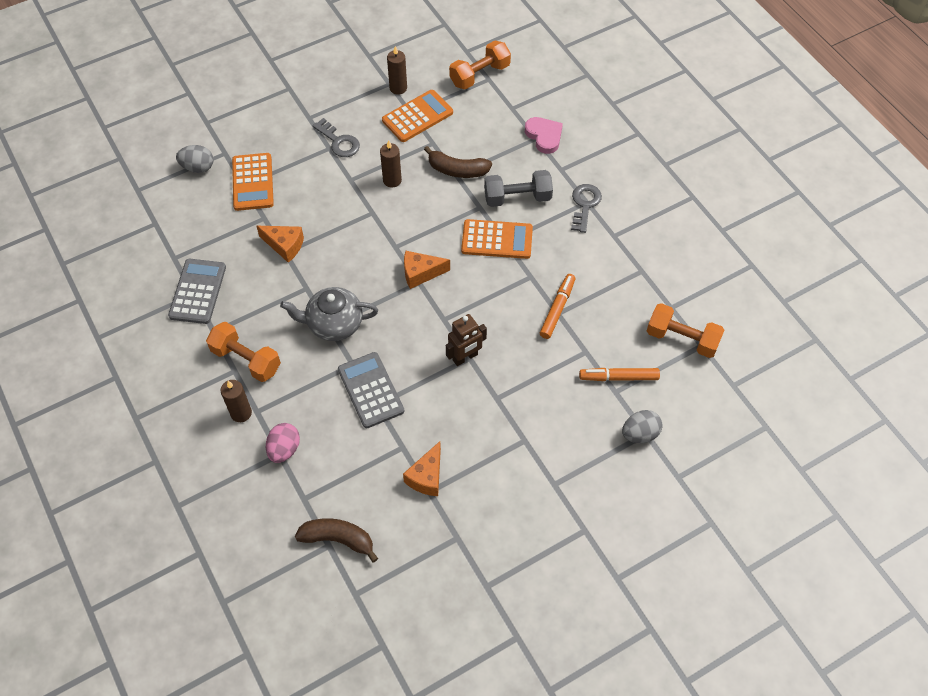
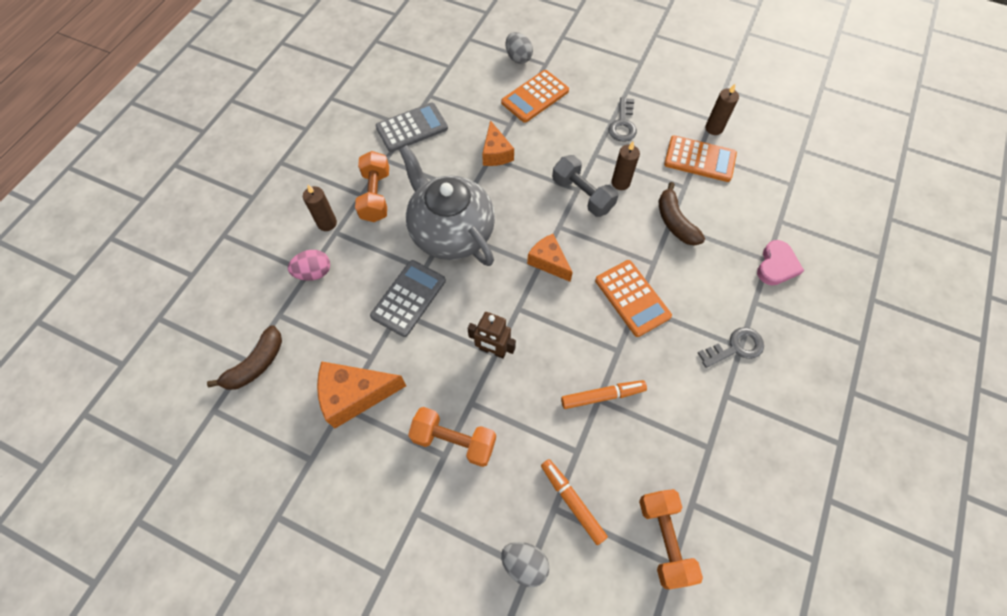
camera: 55 degrees right, 5 degrees up
(334, 324) = (451, 232): grey teapot -> grey teapot, size x1.54
(338, 539) = (256, 364): brown banana -> brown banana turned 60 degrees clockwise
(426, 477) = (355, 395): orange cheese -> orange cheese, size x1.53
(479, 75) = (788, 175): orange dumbbell -> orange dumbbell (454, 440)
(517, 197) = (690, 286): grey dumbbell -> grey dumbbell (582, 195)

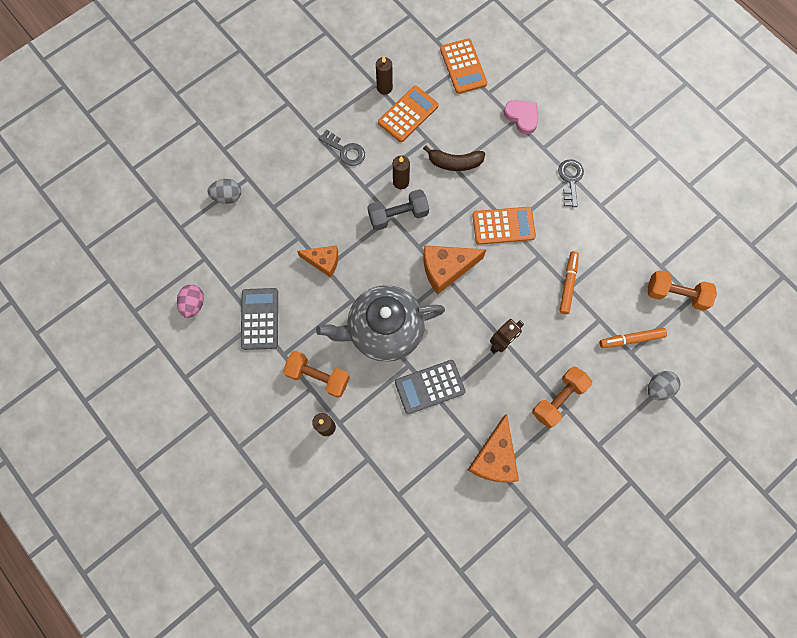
camera: 65 degrees left, 10 degrees up
(256, 364) = (435, 526): brown banana -> none
(314, 272) = (371, 454): pink egg -> pink egg (193, 304)
(408, 298) = (429, 387): grey calculator -> grey calculator turned 75 degrees counterclockwise
(535, 97) = (280, 203): orange calculator -> orange calculator (463, 66)
(548, 262) = (446, 269): orange cheese -> orange cheese, size x1.53

